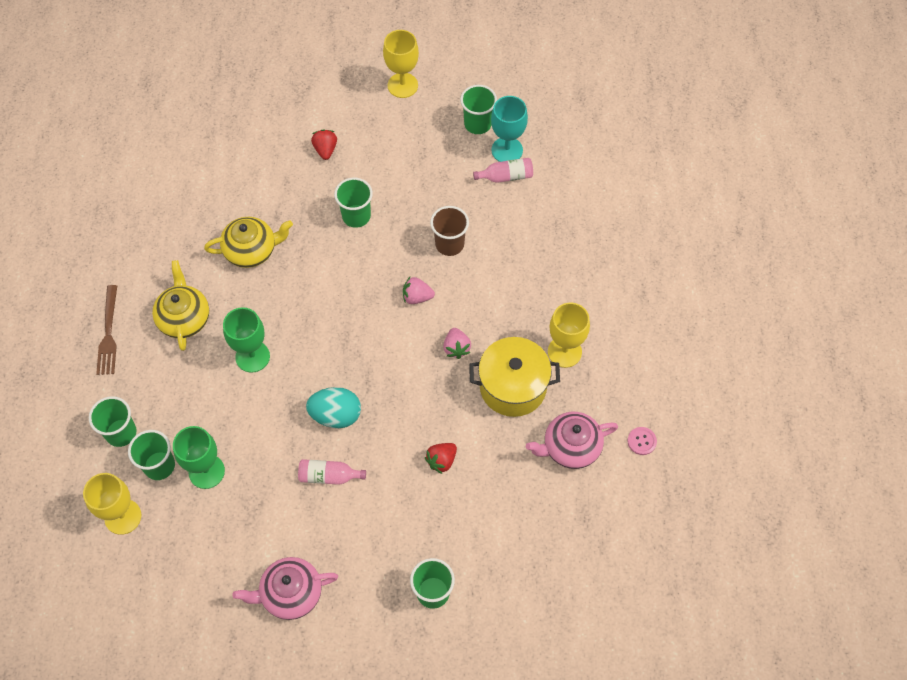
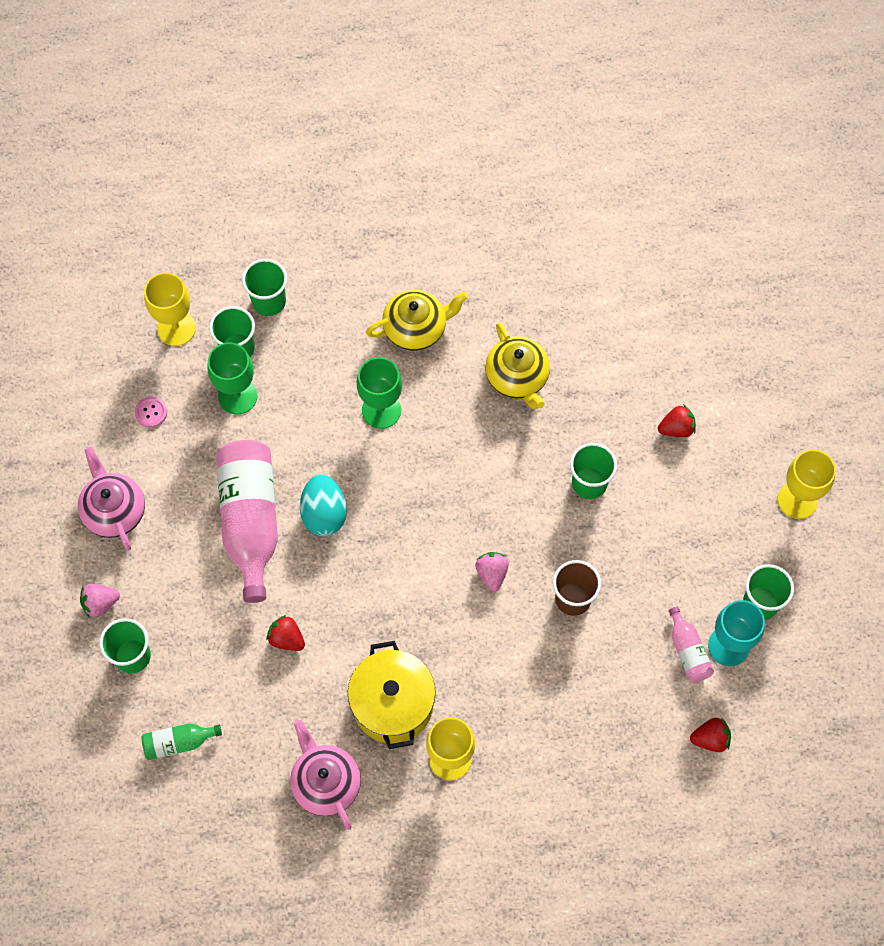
camera: 80 degrees right, 5 degrees up
(108, 334) = (382, 258): brown fork -> none
(329, 476) = (250, 521): pink bottle -> pink bottle, size x2.14
(456, 348) = (432, 631): pink strawberry -> pink strawberry (100, 603)
(518, 561) = (178, 742): none -> green bottle
(575, 175) = (710, 739): none -> red strawberry
(641, 441) = (346, 867): pink button -> pink button (151, 412)

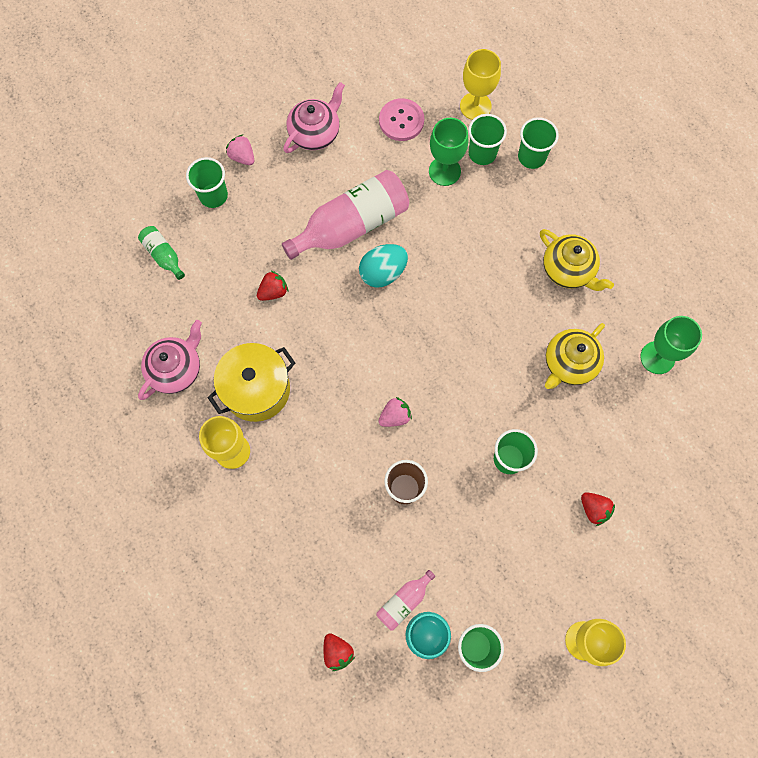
camera: 65 degrees right, 5 degrees up
(151, 412) = (401, 121): pink button -> pink button, size x1.75
(286, 638) = (273, 291): red strawberry -> red strawberry turned 45 degrees clockwise
(381, 410) = (487, 275): green goblet -> green goblet (657, 357)

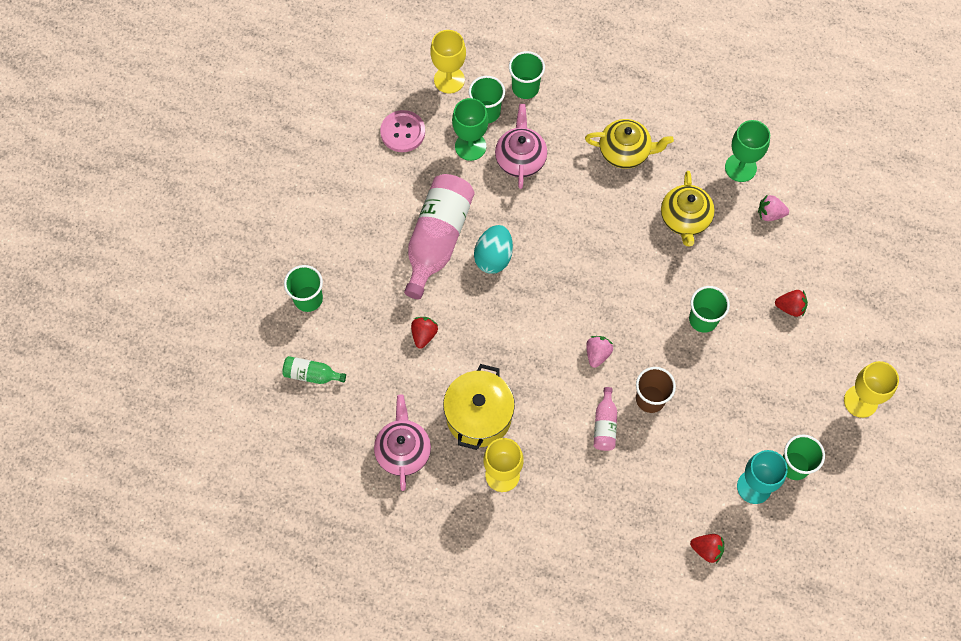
camera: 40 degrees left, 5 degrees down
(242, 157) = (303, 252): pink strawberry -> pink strawberry (770, 214)
(315, 133) = (344, 190): pink teapot -> pink teapot (520, 158)
(404, 601) = (720, 477): pink bottle -> pink bottle (605, 425)

